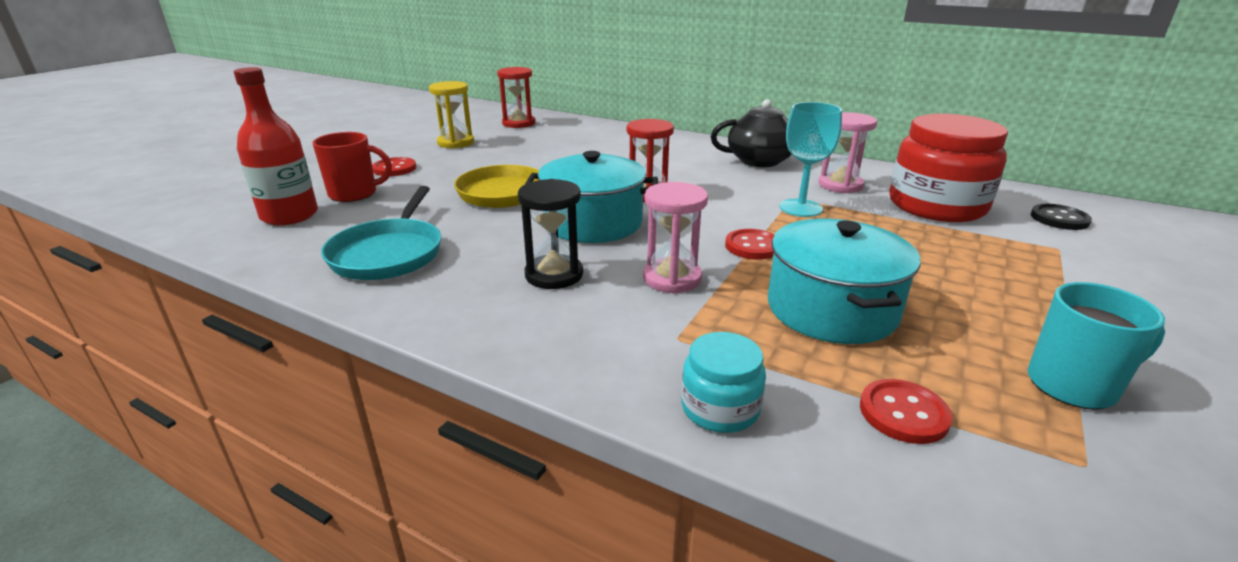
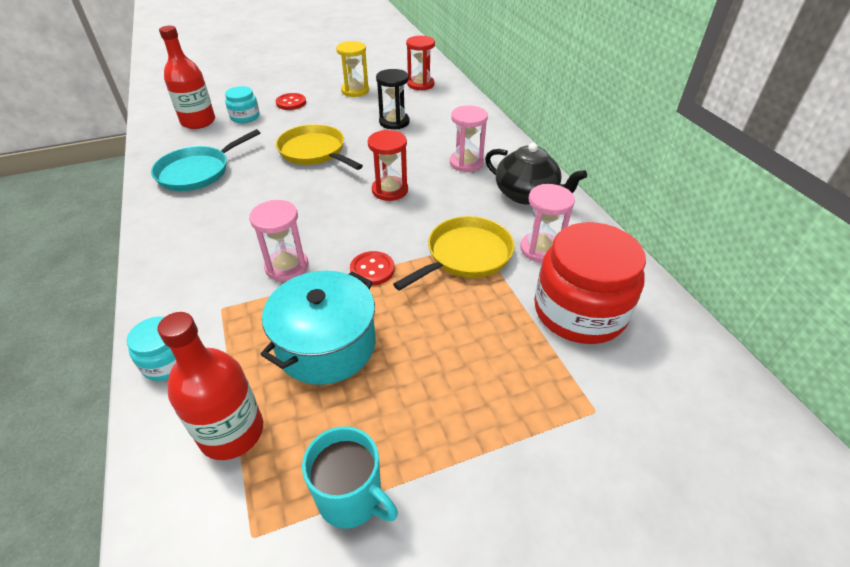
camera: 40 degrees right, 15 degrees up
(354, 194) = (245, 117): red mug -> turquoise jar
(554, 275) = (239, 229): black hourglass -> black hourglass (394, 122)
(593, 223) = (319, 199): turquoise pot -> none
(674, 158) = (466, 163): none -> pink hourglass
(800, 208) = (466, 255): turquoise goblet -> yellow pan
(903, 413) = (232, 432): red button -> red bottle
(1059, 219) = (668, 388): black button -> none

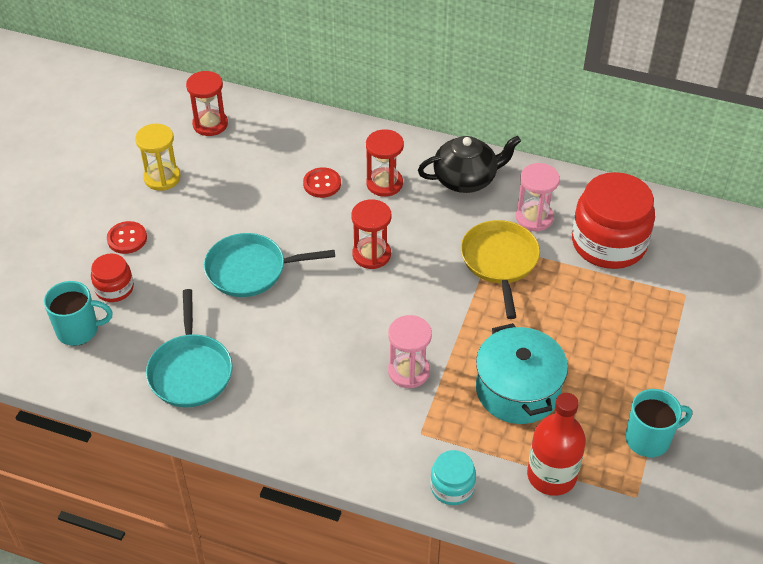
camera: 50 degrees left, 5 degrees up
(198, 122) = (79, 330): red bottle -> turquoise mug
(245, 117) = (114, 288): turquoise jar -> red jar
(314, 151) = (250, 270): yellow pan -> turquoise pan
(372, 270) = (463, 323): red button -> red button (322, 184)
(394, 122) = (262, 186): black hourglass -> none
(466, 163) = (384, 183): pink hourglass -> red hourglass

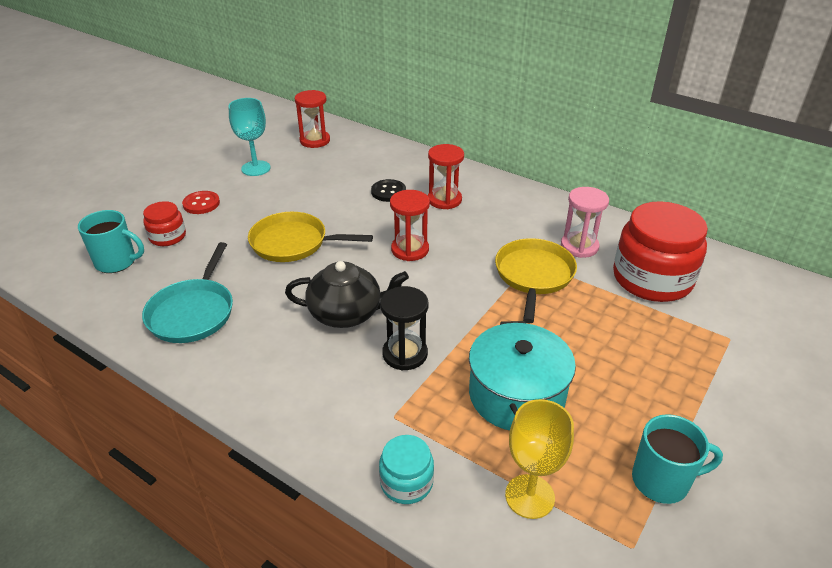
camera: 15 degrees right, 10 degrees down
(162, 178) = (256, 168): yellow hourglass -> turquoise goblet
(250, 270) = (293, 243): turquoise pan -> yellow pan
(322, 184) = (388, 192): red button -> black button
(408, 371) = (405, 354): pink hourglass -> black hourglass
(466, 179) = (521, 208): black teapot -> black teapot (347, 313)
(551, 475) = (529, 496): red bottle -> yellow goblet

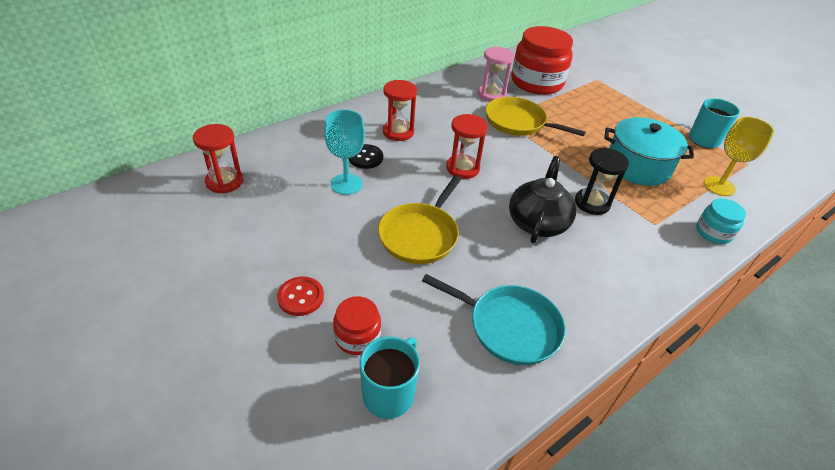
camera: 75 degrees left, 5 degrees up
(256, 168) = (250, 238): turquoise goblet -> turquoise goblet (346, 184)

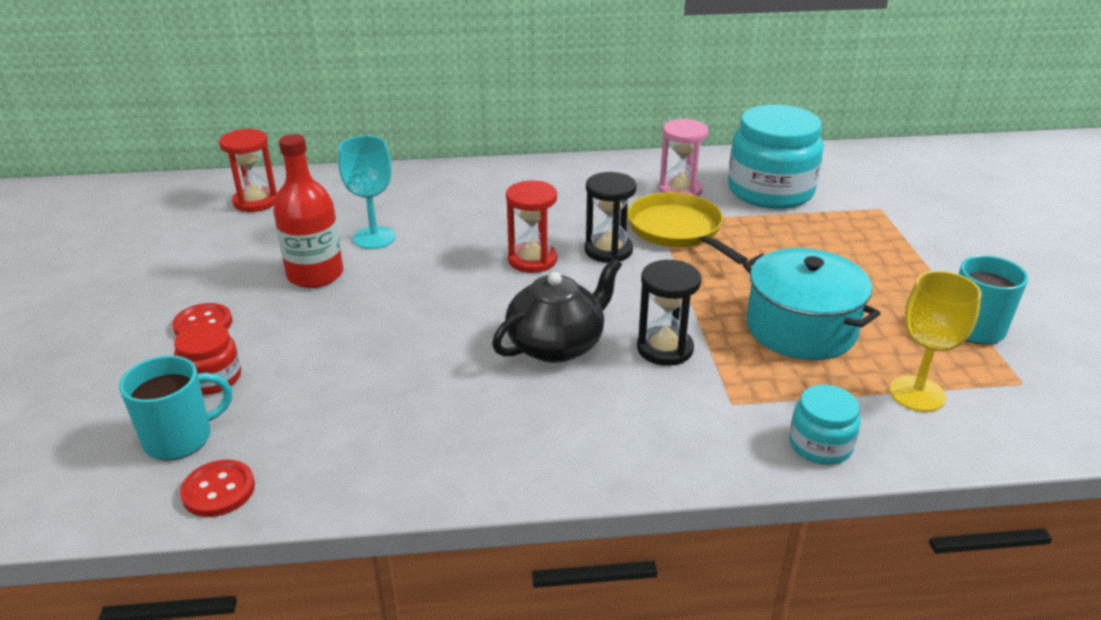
camera: 35 degrees right, 10 degrees down
(338, 227) = (315, 275): none -> red bottle
(365, 158) = (427, 218): black button -> none
(398, 132) = (499, 202): red hourglass -> none
(420, 235) = (393, 310): yellow pan -> none
(459, 418) = (218, 490): none -> red button
(497, 147) = (608, 250): none -> black hourglass
(509, 327) = (380, 434): turquoise pan -> none
(536, 82) = (770, 191): red jar -> turquoise jar

